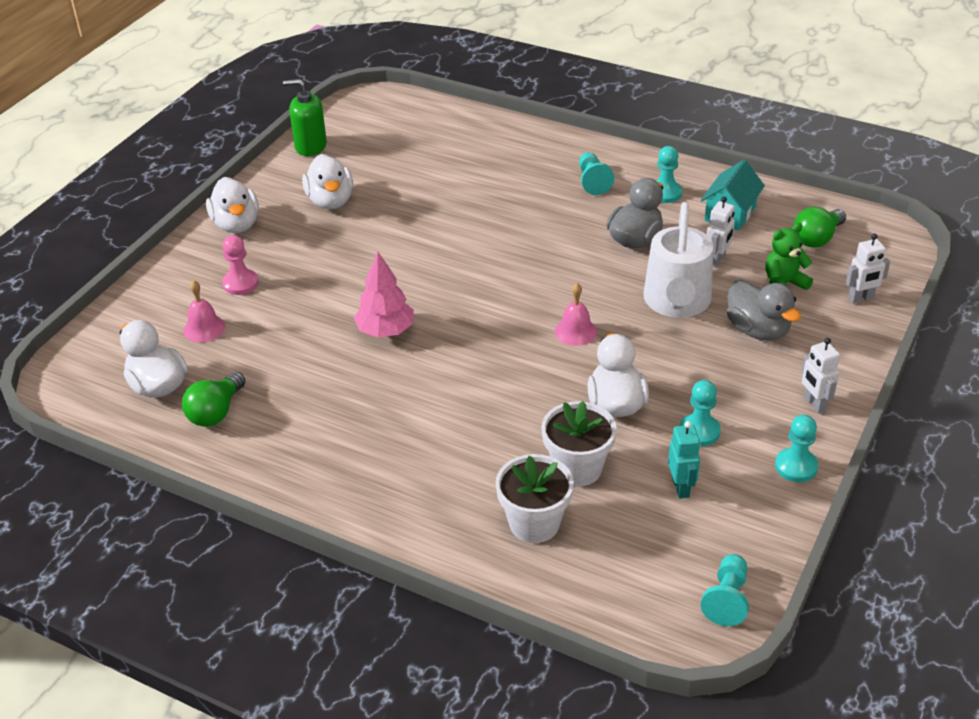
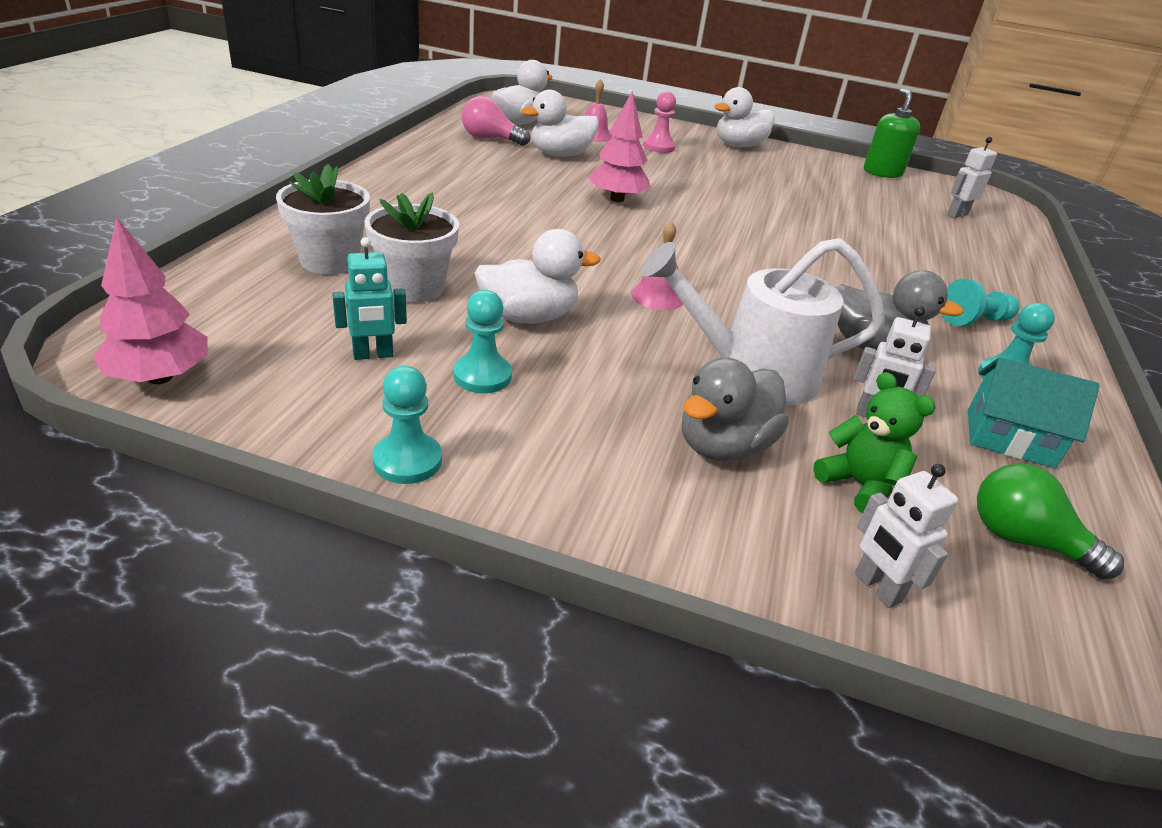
camera: 75 degrees right, 5 degrees down
(216, 412) = (490, 139): green light bulb -> pink light bulb
(330, 201) = (803, 179): white duck -> white duck (560, 154)
(727, 599) = (160, 377): turquoise pawn -> pink tree
(814, 404) = (557, 494): white robot -> white robot (956, 214)

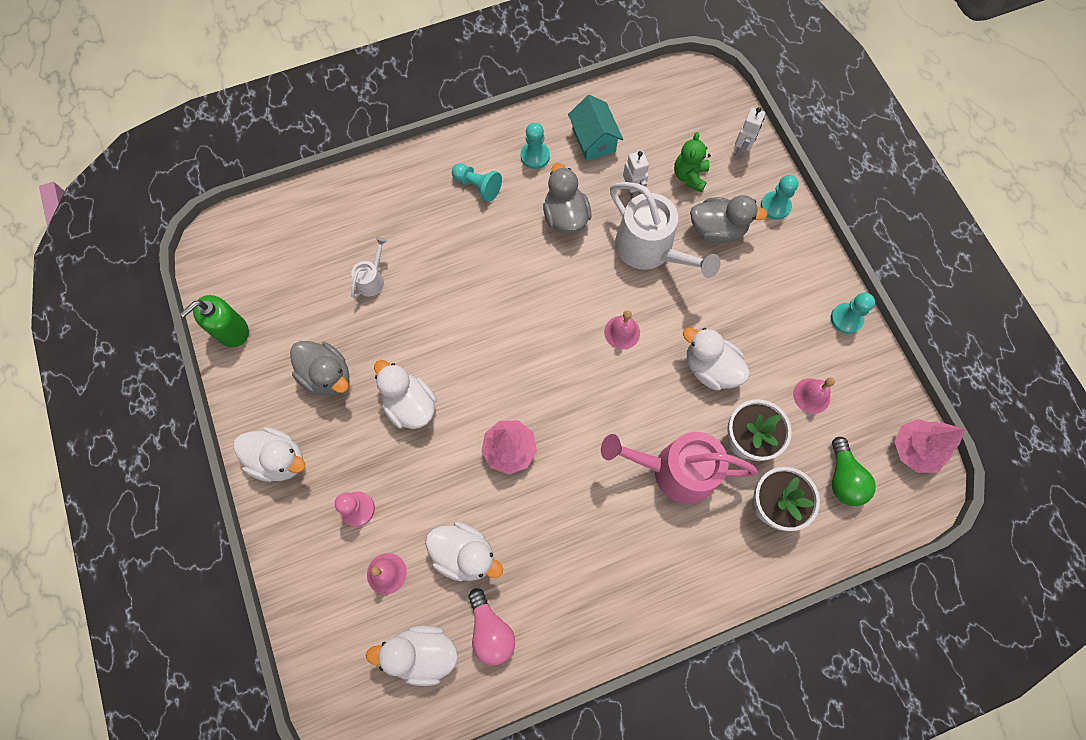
camera: 125 degrees left, 35 degrees up
(373, 355) = (811, 395): turquoise robot -> pink bell
(463, 241) = (674, 470): none -> pink watering can
(482, 376) = (774, 343): turquoise pawn -> turquoise pawn (775, 206)
(722, 189) = (410, 405): none -> white duck
(794, 179) = (327, 375): none -> grey duck
(884, 228) = (372, 279): none -> white watering can
(956, 214) = (288, 250): white robot -> none
(1024, 540) = (665, 118): green light bulb -> green light bulb (843, 478)

